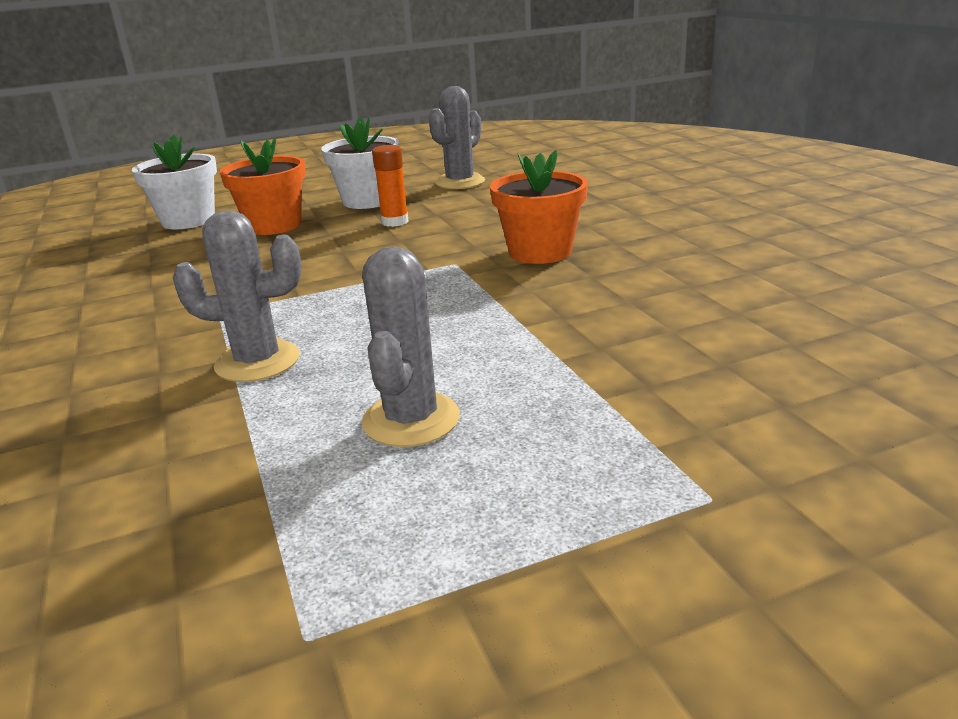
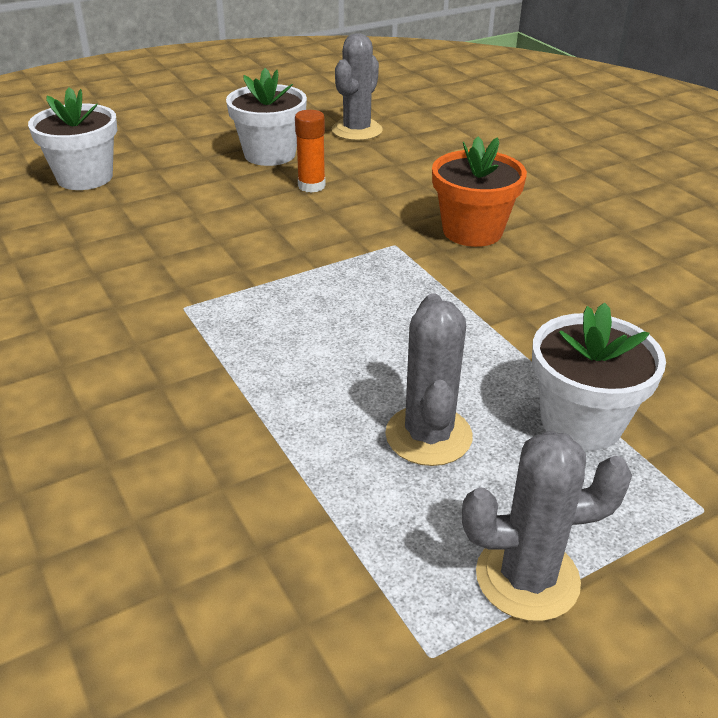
camera: 10 degrees left, 10 degrees up
(257, 362) = (254, 370): grey cactus -> grey cactus (527, 578)
(274, 225) = (184, 187): orange flower pot -> none
(591, 410) = (581, 422): none -> white flower pot

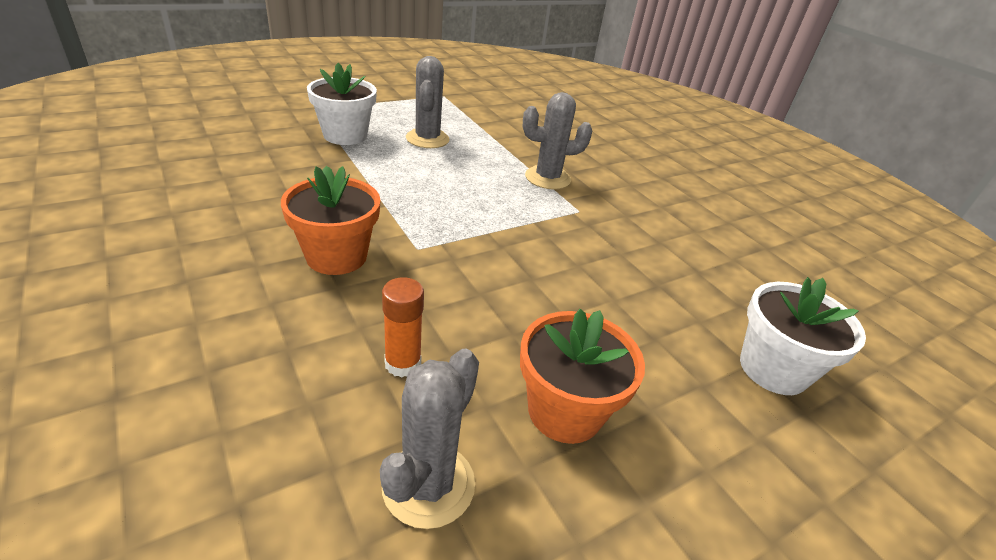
camera: 175 degrees right, 0 degrees up
(270, 154) = (565, 411): white flower pot -> orange flower pot
(311, 186) = (499, 335): orange glue stick -> orange glue stick (402, 363)
(527, 578) = (402, 103): grey cactus -> grey cactus (547, 178)

